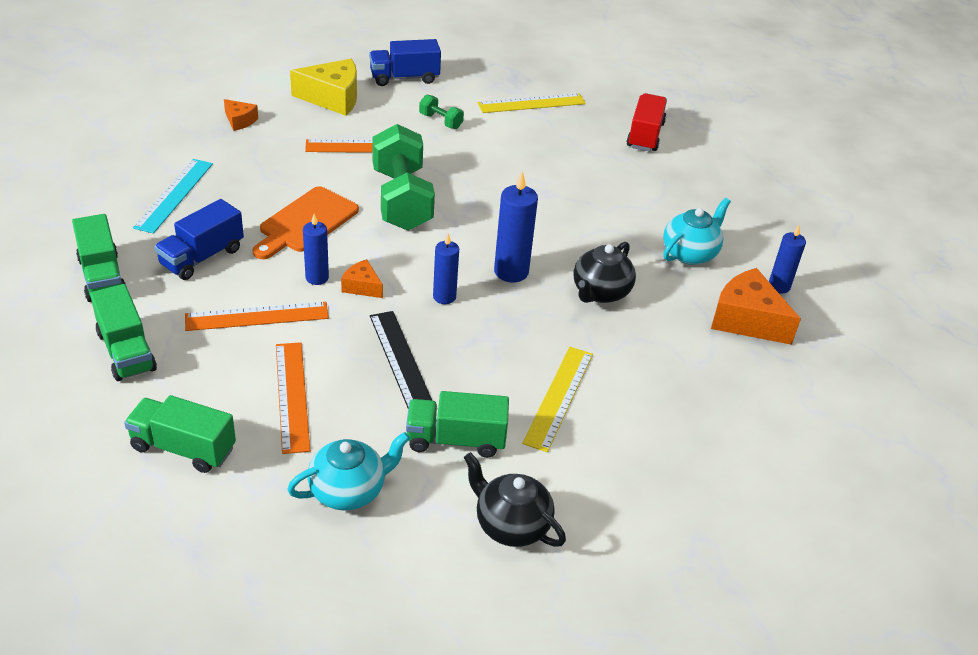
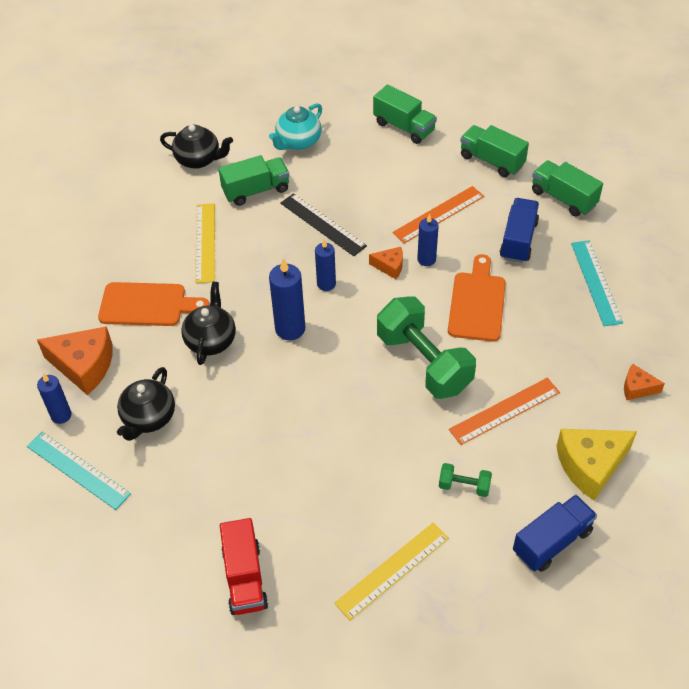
camera: 160 degrees right, 10 degrees up
(183, 448) = (404, 127): green truck -> green truck turned 45 degrees clockwise
(292, 396) = (371, 176): orange ruler -> none
(658, 353) = (147, 305): none -> orange cutting board
(690, 253) = (148, 418): turquoise teapot -> black teapot
(768, 240) = (78, 470): none -> turquoise ruler

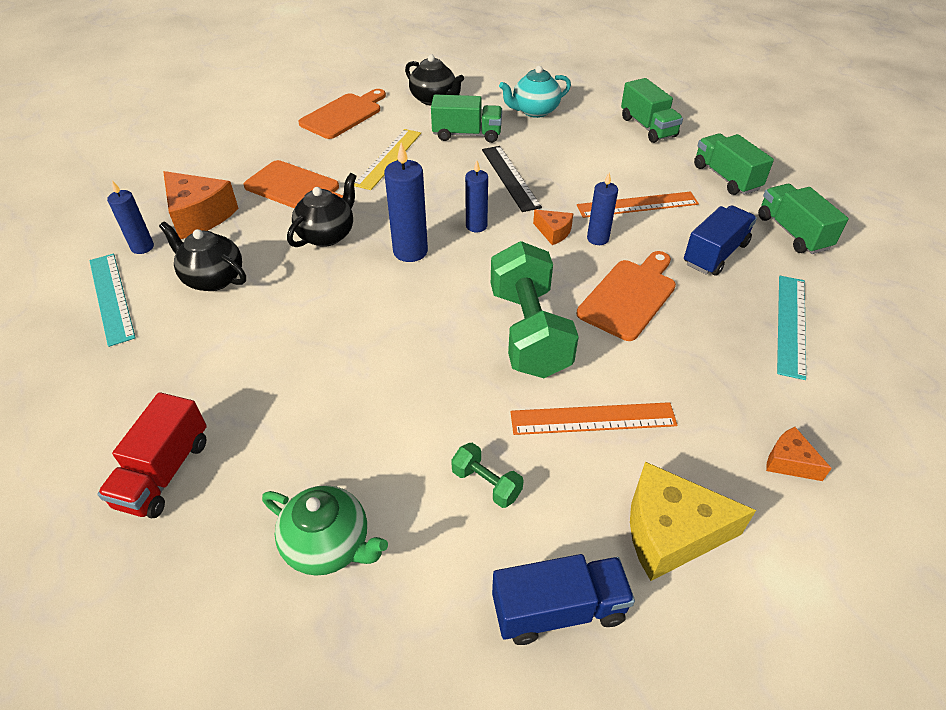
camera: 25 degrees right, 5 degrees down
(127, 208) = (343, 115): none -> orange cutting board
(148, 418) = (213, 278): black teapot -> black teapot turned 75 degrees clockwise
(392, 570) = (329, 545): yellow ruler -> green teapot

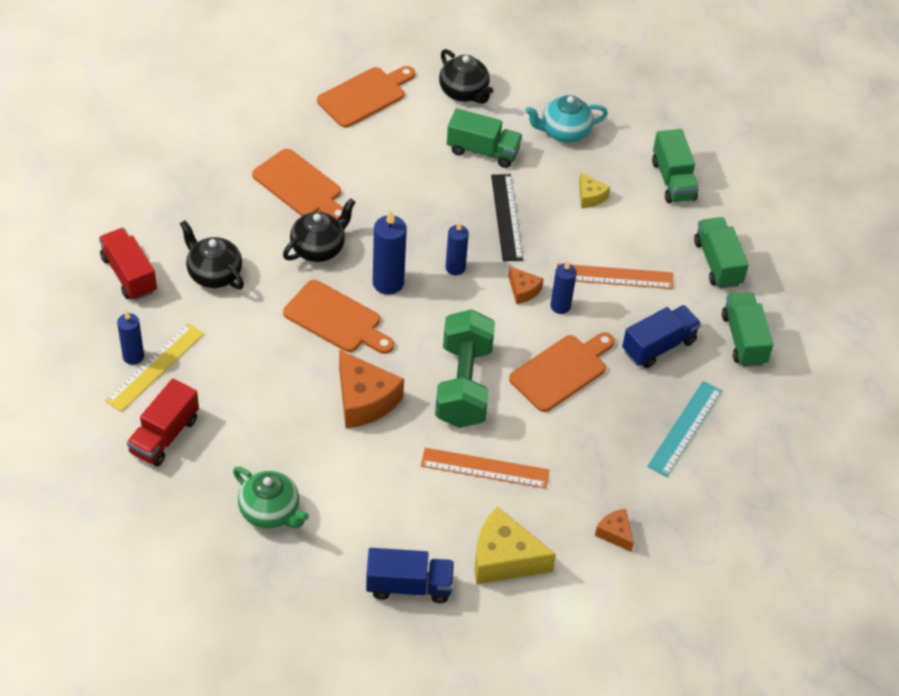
camera: 10 degrees right, 5 degrees up
(111, 297) = (129, 275): turquoise ruler -> red truck
(142, 247) = (156, 226): blue candle -> blue candle (133, 356)
(199, 216) = (208, 201): orange cheese -> orange cheese (364, 400)
(362, 295) = (336, 319): none -> orange cutting board
(388, 158) = (396, 167): yellow ruler -> yellow ruler (155, 367)
(486, 484) = (389, 497): green dumbbell -> none
(581, 150) = (590, 197): none -> yellow cheese

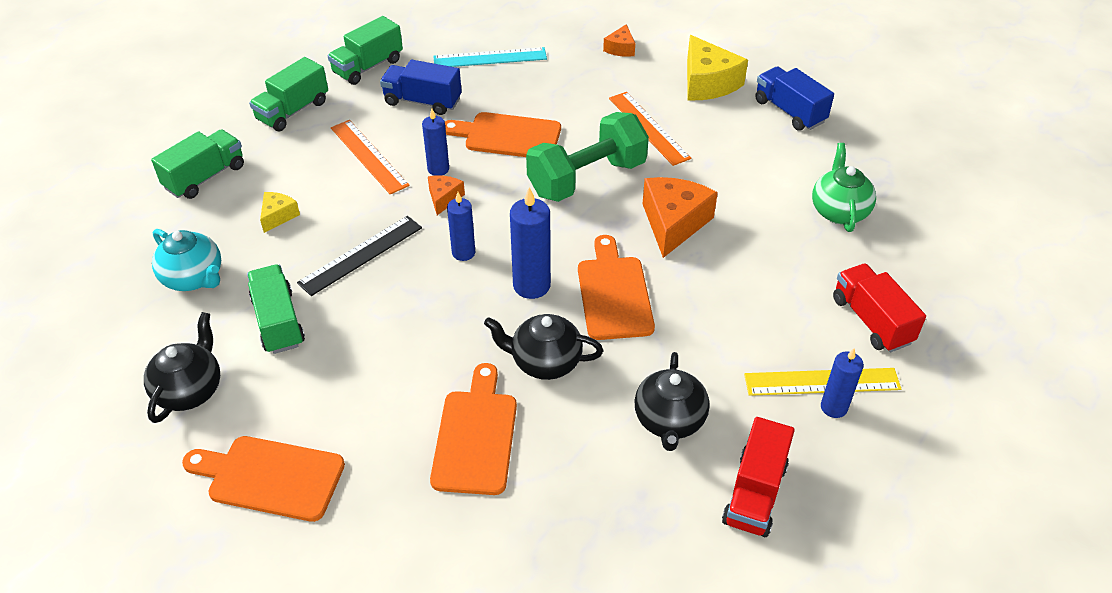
camera: 125 degrees left, 5 degrees down
(164, 436) = (871, 320): red truck -> red truck turned 105 degrees counterclockwise

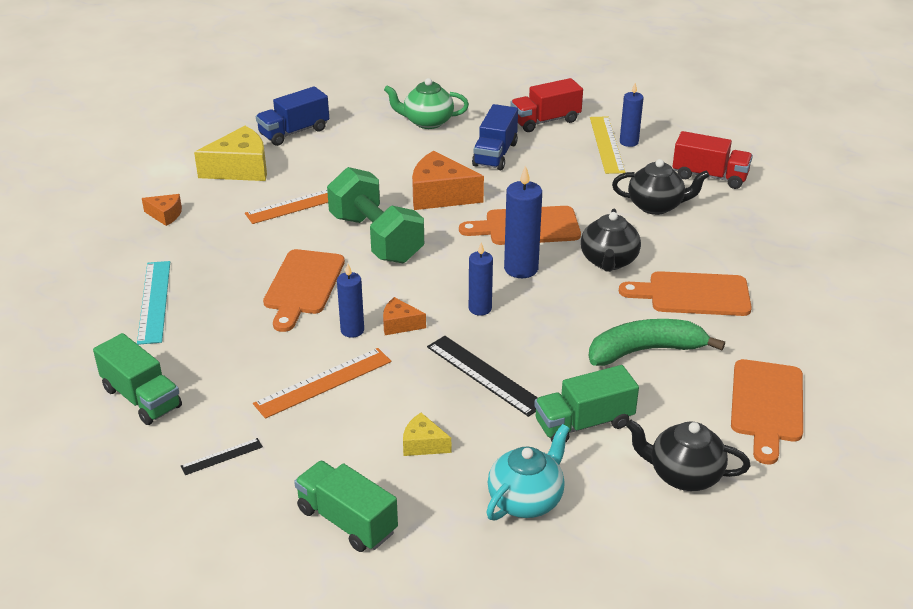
camera: 90 degrees left, 10 degrees down
(293, 111) = (222, 456): green truck -> black ruler
(378, 380) = (645, 351): none -> green banana
(422, 101) = (227, 348): blue truck -> blue truck (495, 154)

